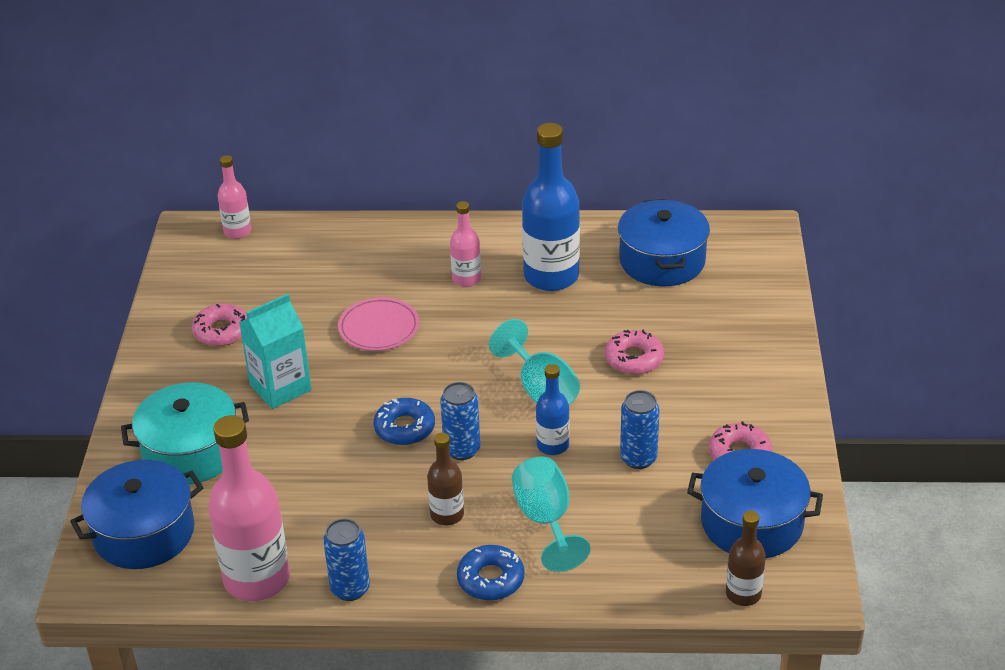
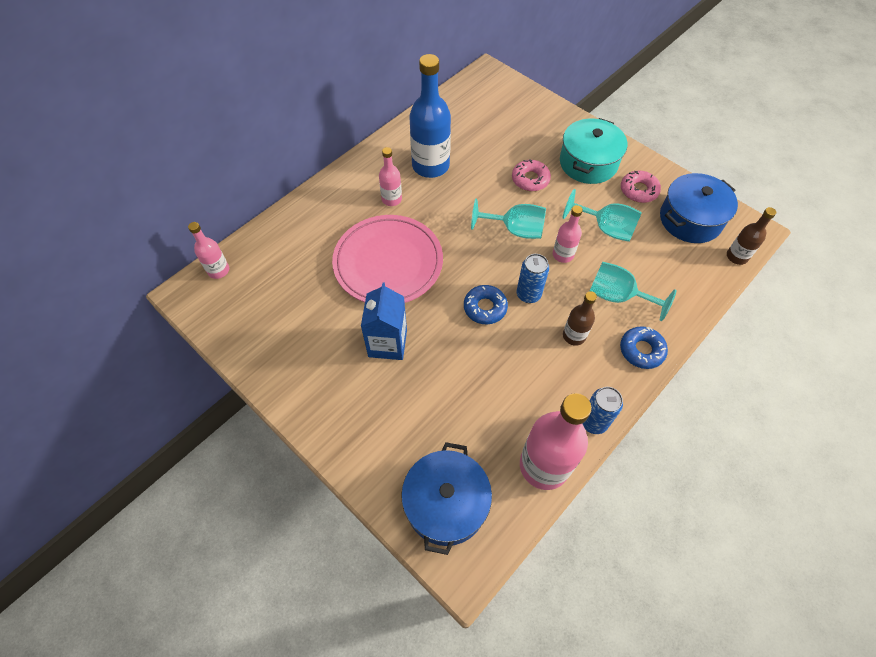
camera: 50 degrees left, 20 degrees up
(190, 452) = (396, 428): turquoise pot -> turquoise pot (588, 163)
(221, 331) = (302, 339): pink donut -> none
(280, 387) = (387, 343): turquoise carton -> blue carton
(379, 328) = (388, 263): pink plate -> pink plate, size x1.85
(552, 445) = (563, 255): blue bottle -> pink bottle
(638, 458) = (606, 228): blue can -> turquoise goblet
(662, 261) = (468, 119): blue pot -> none

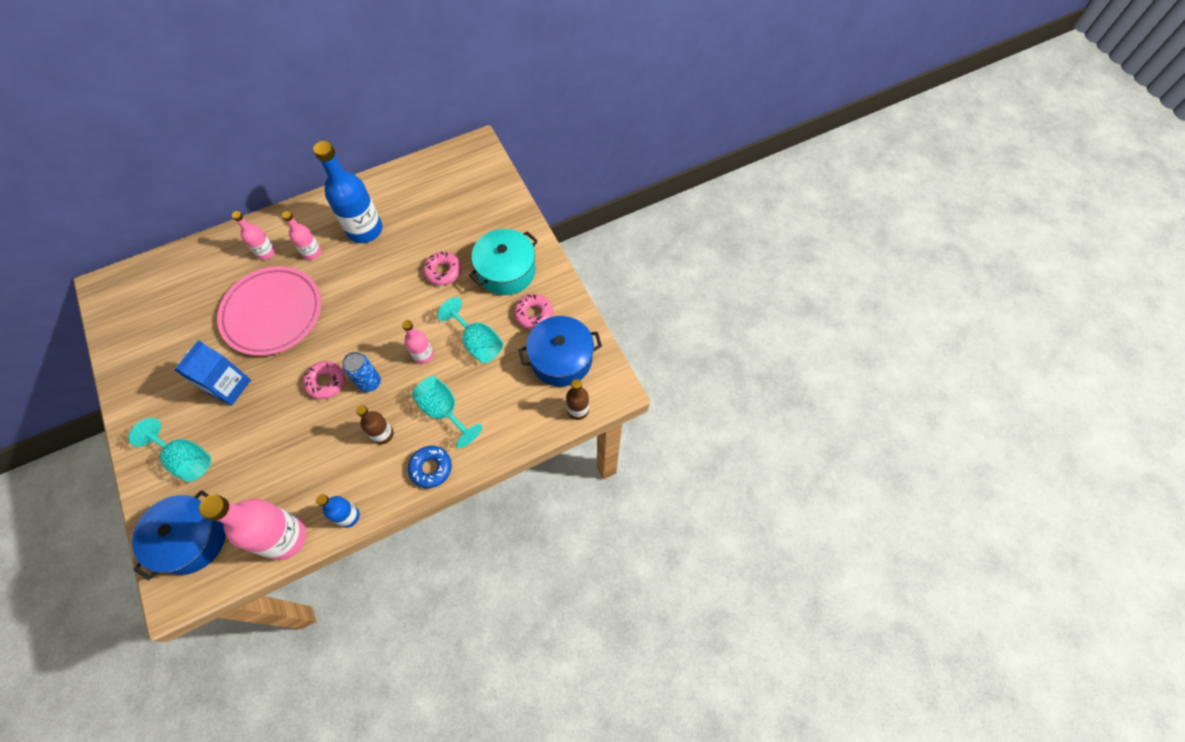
camera: 20 degrees right, 5 degrees up
(218, 270) = (137, 275): pink bottle -> pink bottle (266, 253)
(485, 308) = (326, 382): blue donut -> pink donut
(515, 230) = (397, 317): turquoise goblet -> turquoise goblet (186, 459)
(593, 422) = (348, 516): blue can -> blue bottle

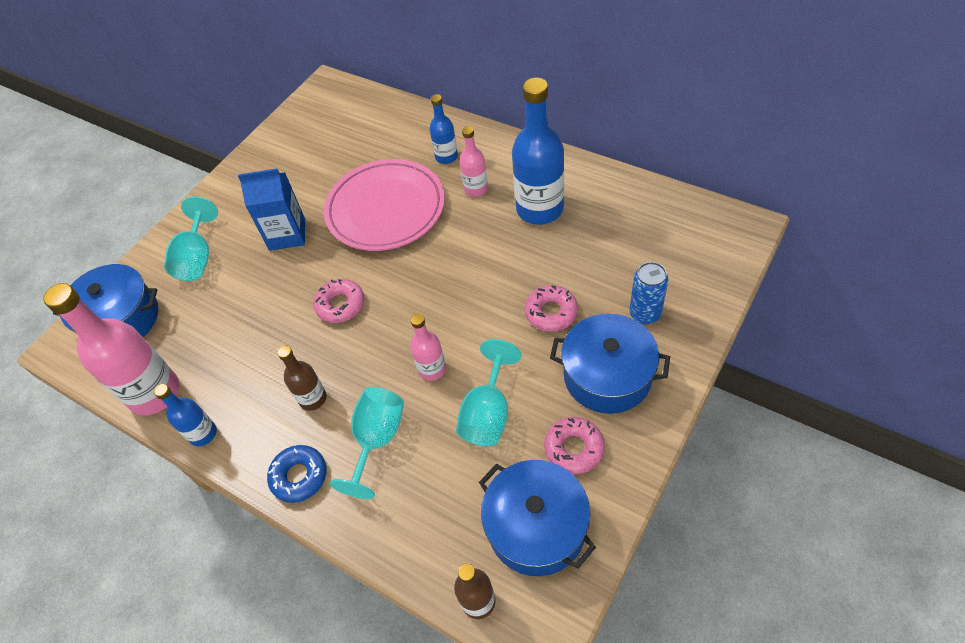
camera: 65 degrees right, 10 degrees down
(266, 253) = (446, 157): pink bottle -> blue bottle
(369, 382) = (365, 343): blue can -> blue can (645, 314)
(506, 271) = (607, 376): turquoise pot -> blue pot

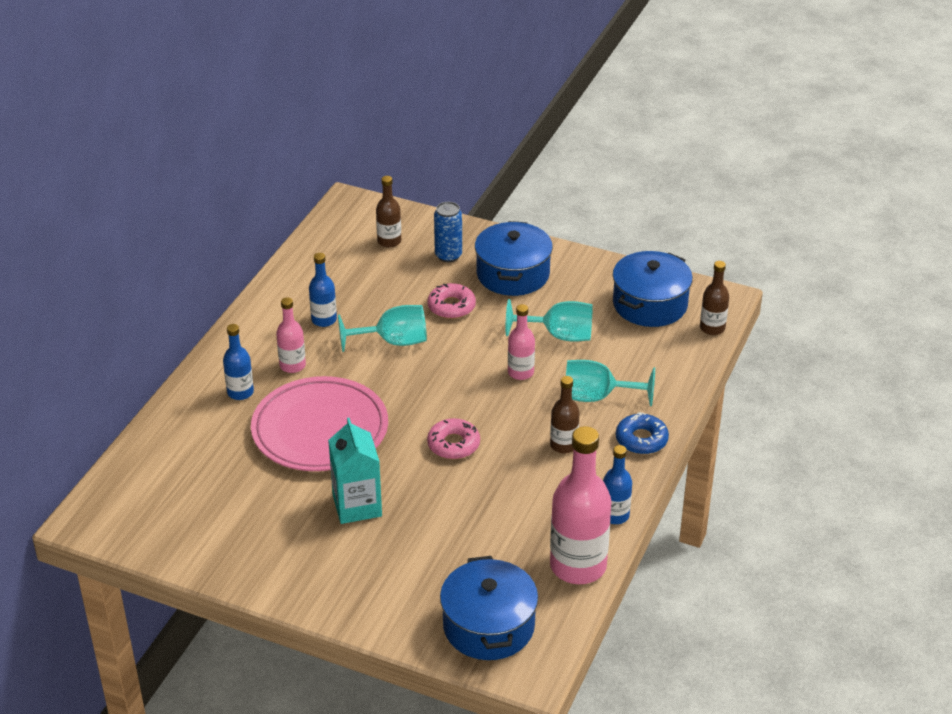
camera: 105 degrees left, 15 degrees down
(197, 258) = (394, 579): turquoise goblet -> turquoise goblet (393, 342)
(287, 234) = (357, 505): blue carton -> turquoise carton
(539, 209) = (324, 320): blue bottle -> blue bottle, size x0.52
(574, 448) = (582, 289): pink donut -> none
(672, 261) = (389, 241): none -> brown bottle

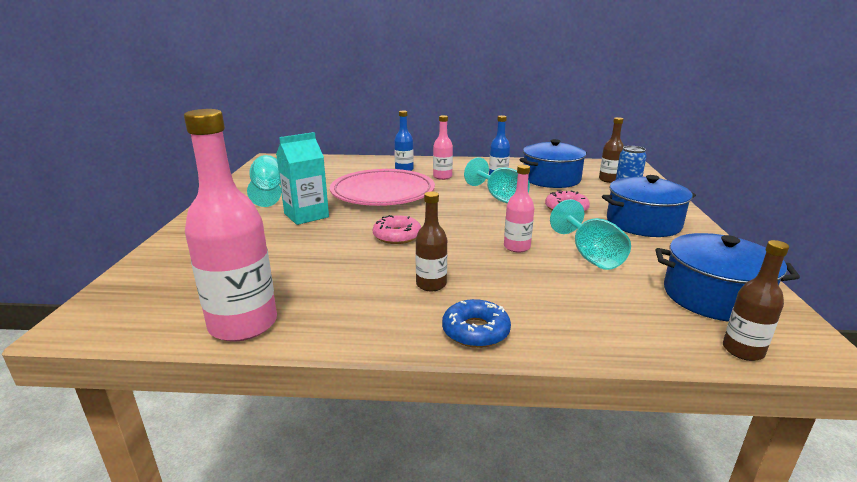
camera: 70 degrees right, 15 degrees down
(488, 626) = (155, 289): blue pot -> blue pot (551, 179)
(597, 397) = (521, 290): turquoise goblet -> turquoise goblet (268, 191)
(615, 515) = (333, 335): blue bottle -> none

